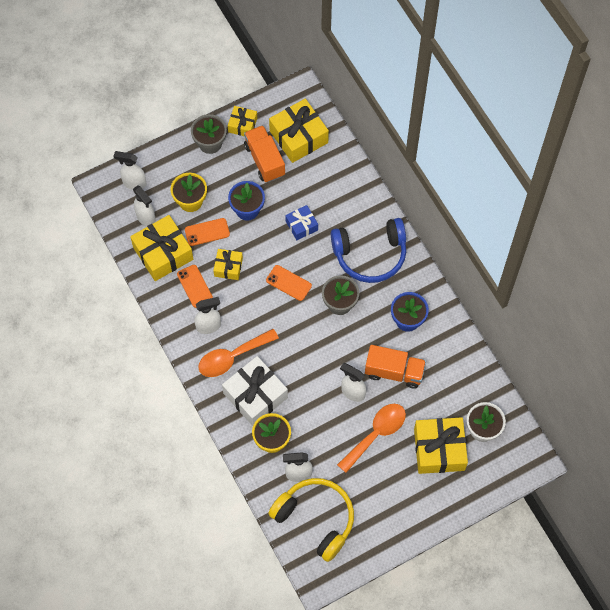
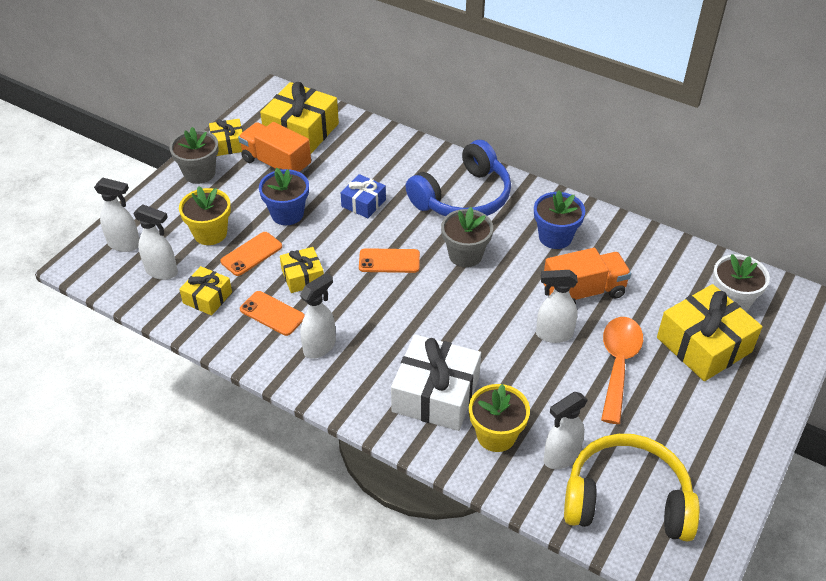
camera: 30 degrees left, 20 degrees down
(134, 183) = (124, 244): white spray bottle -> white spray bottle turned 150 degrees counterclockwise
(163, 253) = (207, 297): yellow gift -> yellow gift, size x0.55
(232, 357) = (374, 366): orange spoon -> none

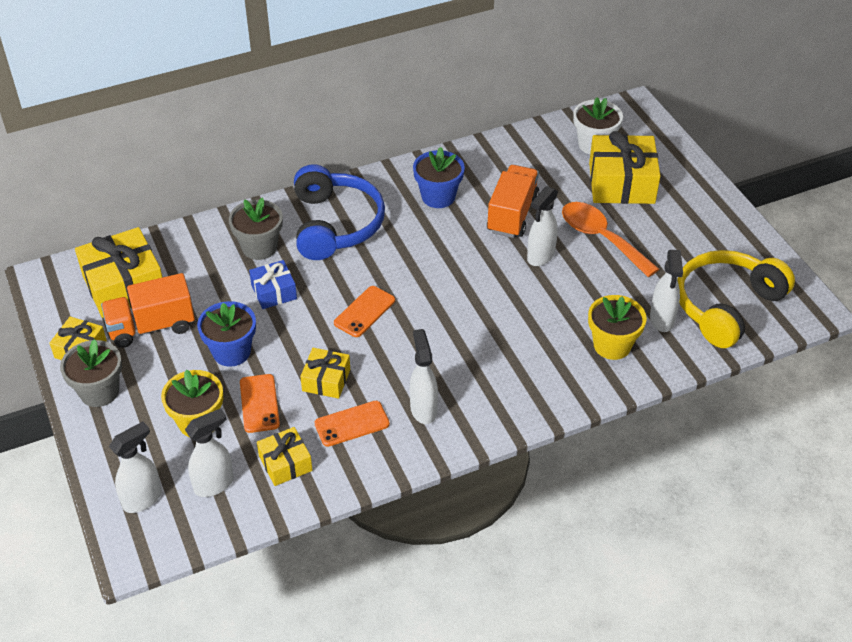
camera: 55 degrees left, 0 degrees up
(436, 394) = (541, 360): white gift -> none
(465, 255) = (405, 260): grey flower pot -> grey flower pot (259, 247)

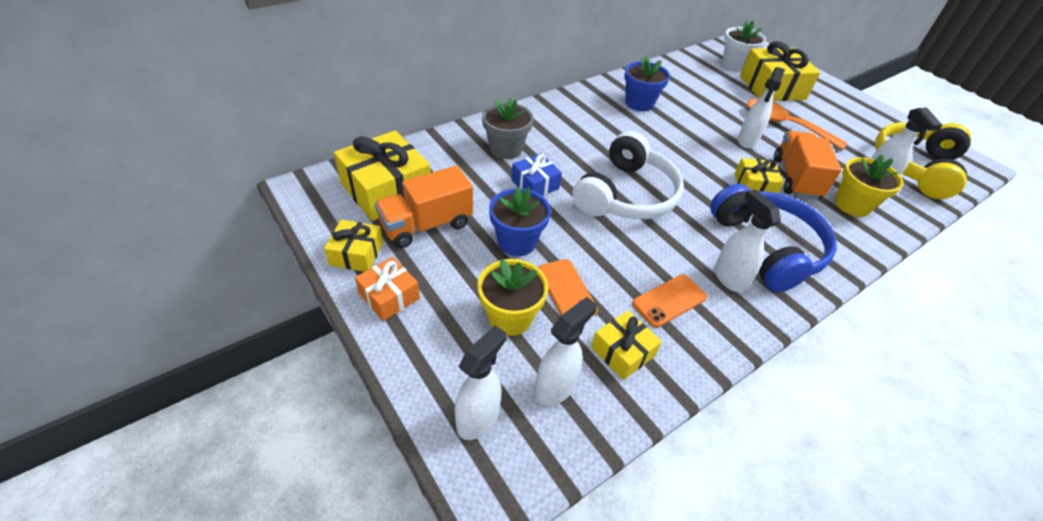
camera: 15 degrees left, 0 degrees up
(99, 391) = (389, 296): grey flower pot -> orange gift
(326, 380) = (622, 260): yellow gift -> yellow gift (754, 186)
(335, 224) = (565, 127): blue headphones -> blue headphones (767, 247)
(364, 312) = (626, 195): orange phone -> white headphones
(512, 215) = (705, 112): orange truck -> orange truck (795, 178)

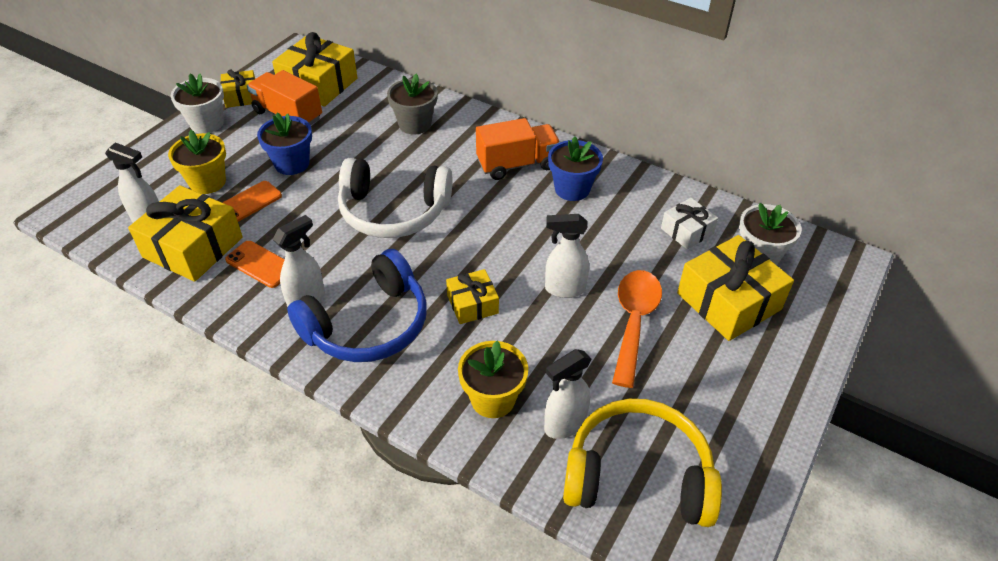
camera: 70 degrees right, 0 degrees up
(389, 296) = (207, 123): orange gift -> white flower pot
(478, 418) = (115, 192): white spray bottle -> none
(535, 184) = (373, 154): blue gift -> none
(622, 352) = (193, 247): yellow gift -> yellow gift, size x1.82
(703, 78) = (687, 231): none -> white gift
(795, 178) = (513, 340): orange truck -> orange truck (517, 164)

